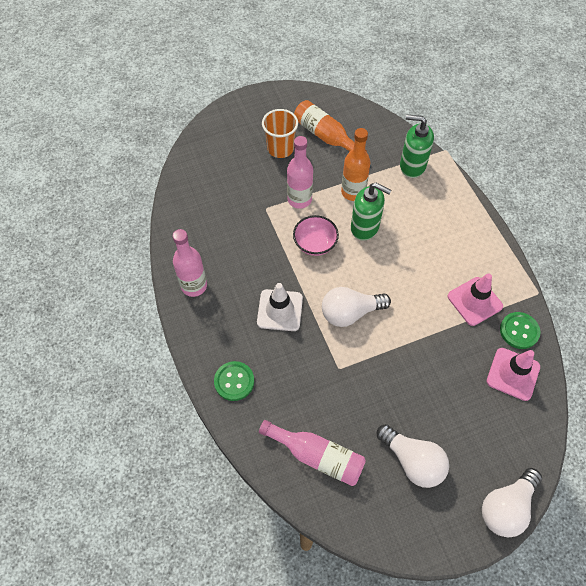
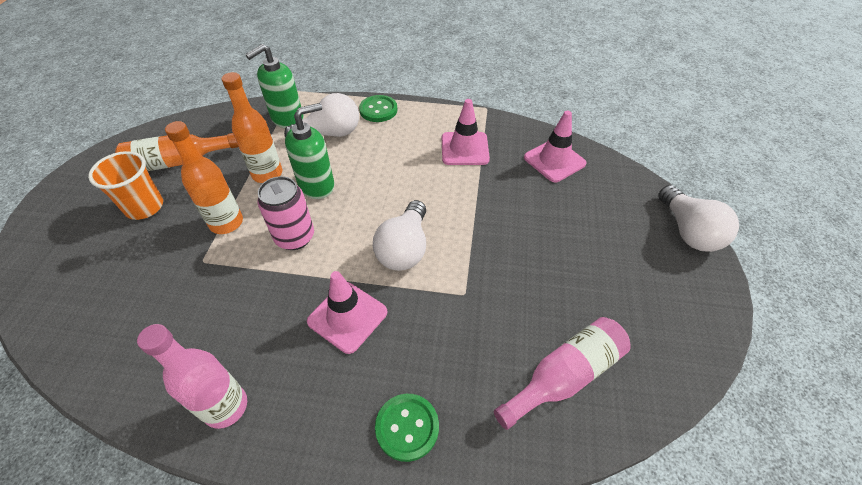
camera: 60 degrees left, 10 degrees down
(280, 310) = (347, 317): white traffic cone -> pink traffic cone
(299, 199) = (226, 223): pink bottle -> orange bottle
(315, 244) = (295, 237): pink bowl -> pink can
(412, 461) = (610, 282): white light bulb -> white light bulb (330, 134)
(519, 331) = (514, 136): green button -> green button (378, 110)

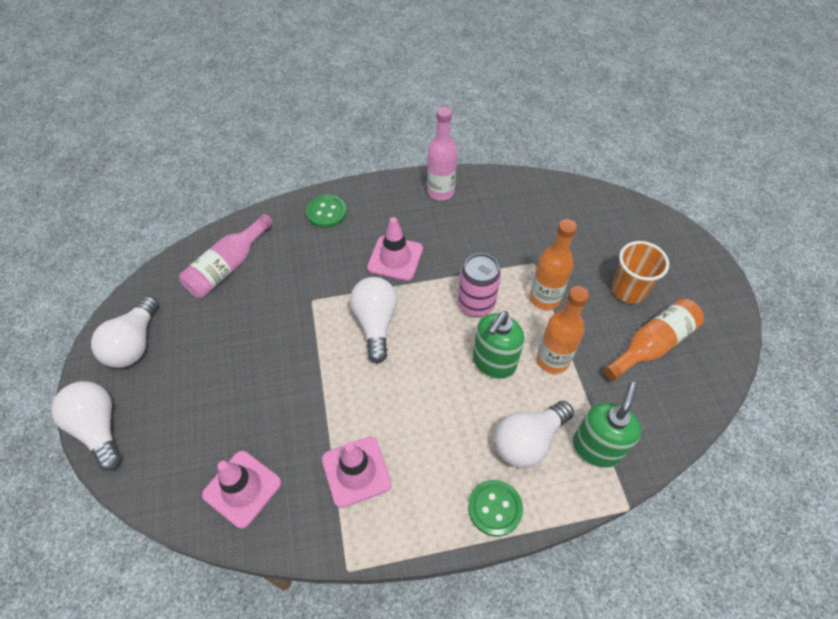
camera: 160 degrees right, 5 degrees up
(673, 304) = (134, 343): none -> white light bulb

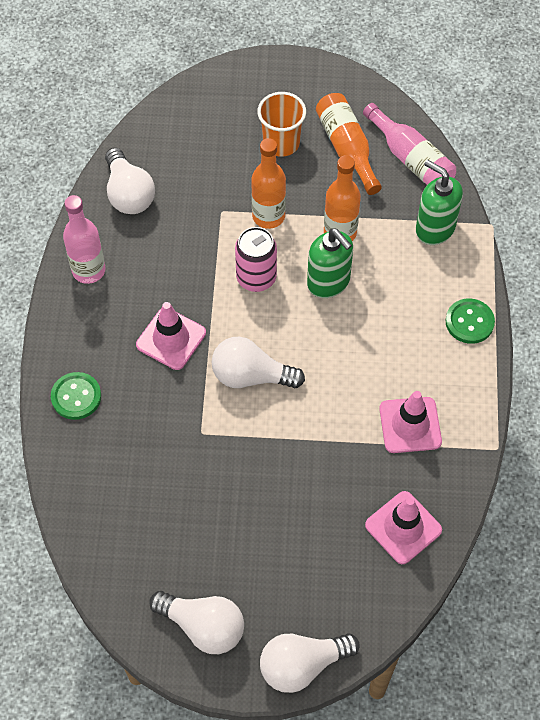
camera: 75 degrees left, 5 degrees up
(228, 266) = (122, 516): pink bottle -> pink bottle (410, 159)
(528, 440) = (415, 278): white light bulb -> white light bulb (129, 194)

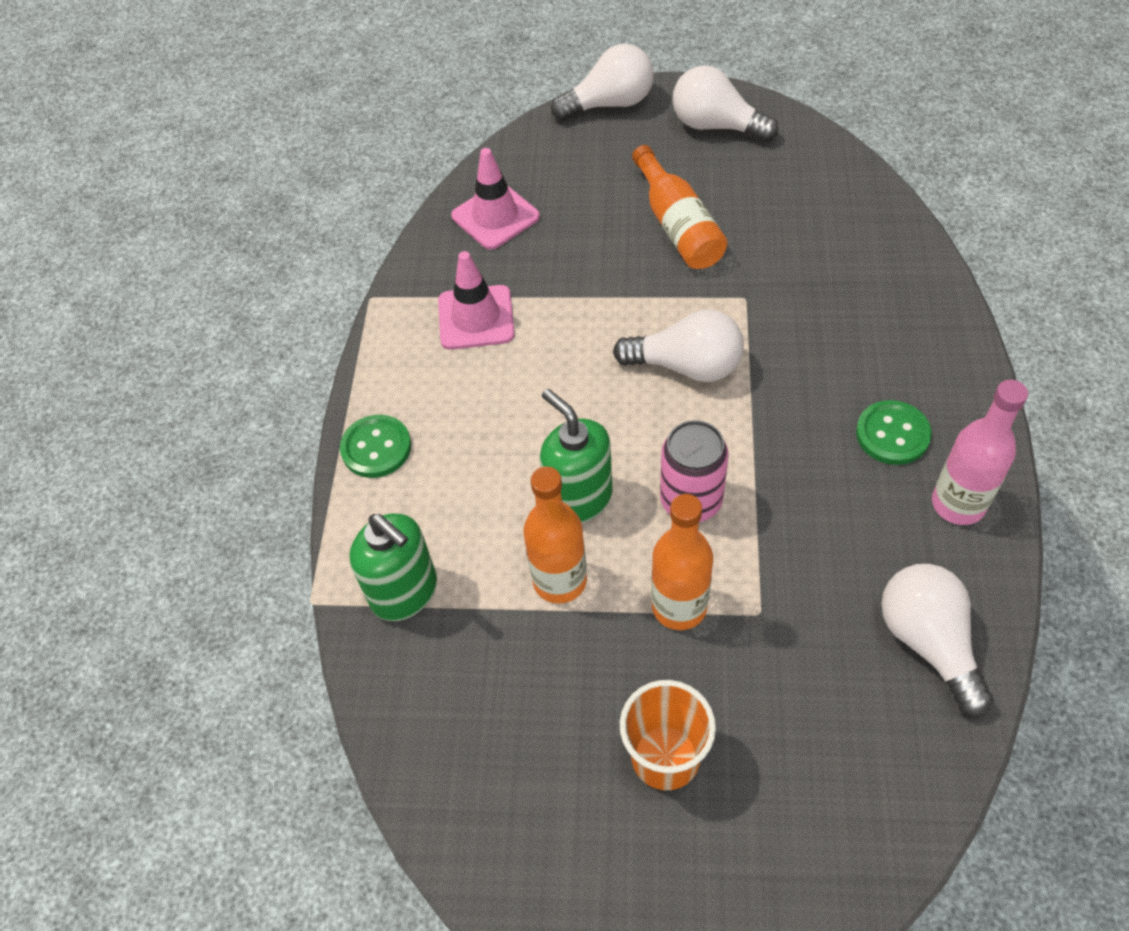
camera: 175 degrees left, 5 degrees down
(76, 397) = (922, 331): green button -> green button (892, 434)
(171, 339) = (807, 409): pink traffic cone -> none
(347, 148) = (542, 748): orange bottle -> orange bottle (677, 225)
(410, 159) = (428, 728): pink bottle -> none

